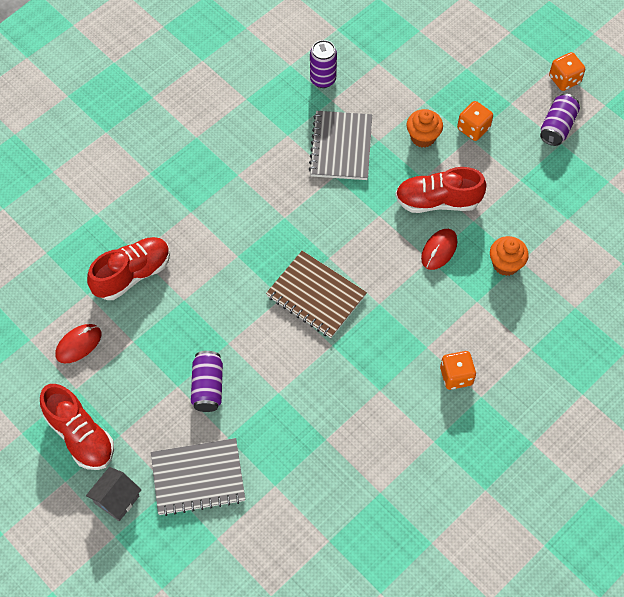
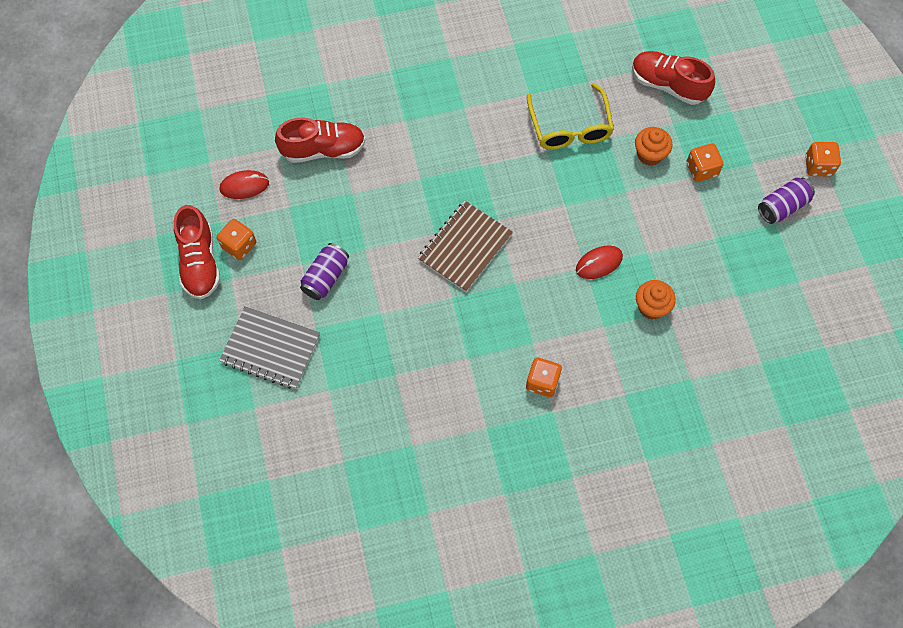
camera: 30 degrees right, 5 degrees up
(108, 401) = (239, 245): none -> orange dice
(116, 499) = (196, 330): grey house -> none
(316, 296) = (465, 247): brown notebook -> brown notebook turned 60 degrees clockwise
(323, 79) = (592, 59): purple can -> none
(341, 147) = (570, 127): grey notebook -> yellow glasses
(437, 201) = (626, 219): red shoe -> red shoe (668, 85)

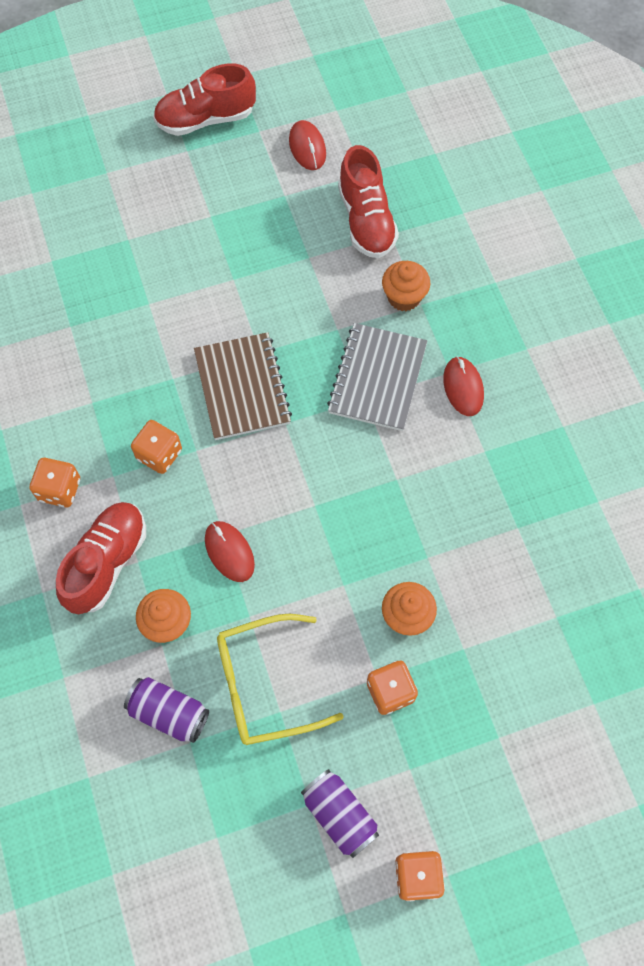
camera: 85 degrees right, 0 degrees up
(239, 245) = (229, 152): orange dice -> orange dice (159, 454)
(270, 349) = (101, 199): grey notebook -> grey notebook (377, 378)
(326, 277) = (193, 242): purple can -> purple can (169, 713)
(397, 130) = (404, 297): none -> orange cupcake
(465, 247) = (242, 388): brown notebook -> brown notebook turned 45 degrees clockwise
(478, 101) = (463, 387): none -> red mouse
(570, 127) = (437, 506): yellow glasses -> yellow glasses (264, 684)
(668, 85) = (529, 640): red shoe -> red shoe (107, 562)

